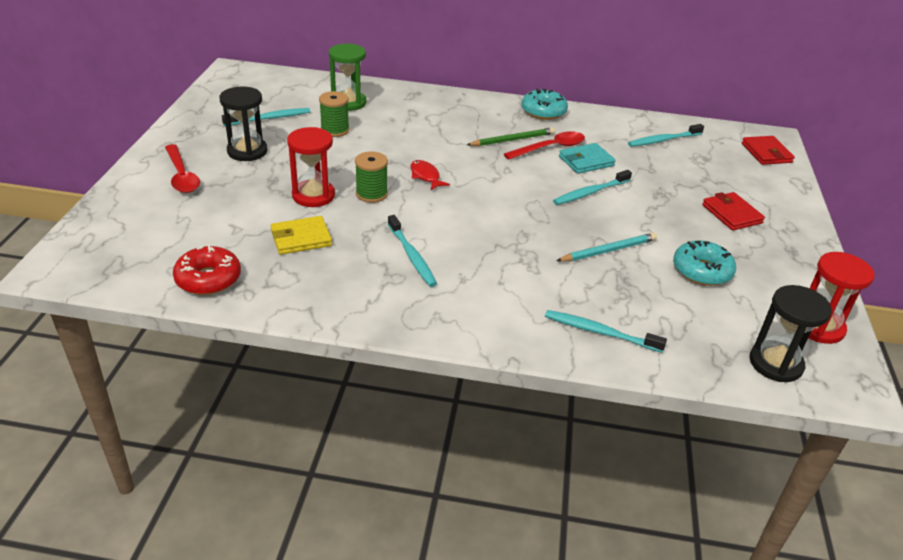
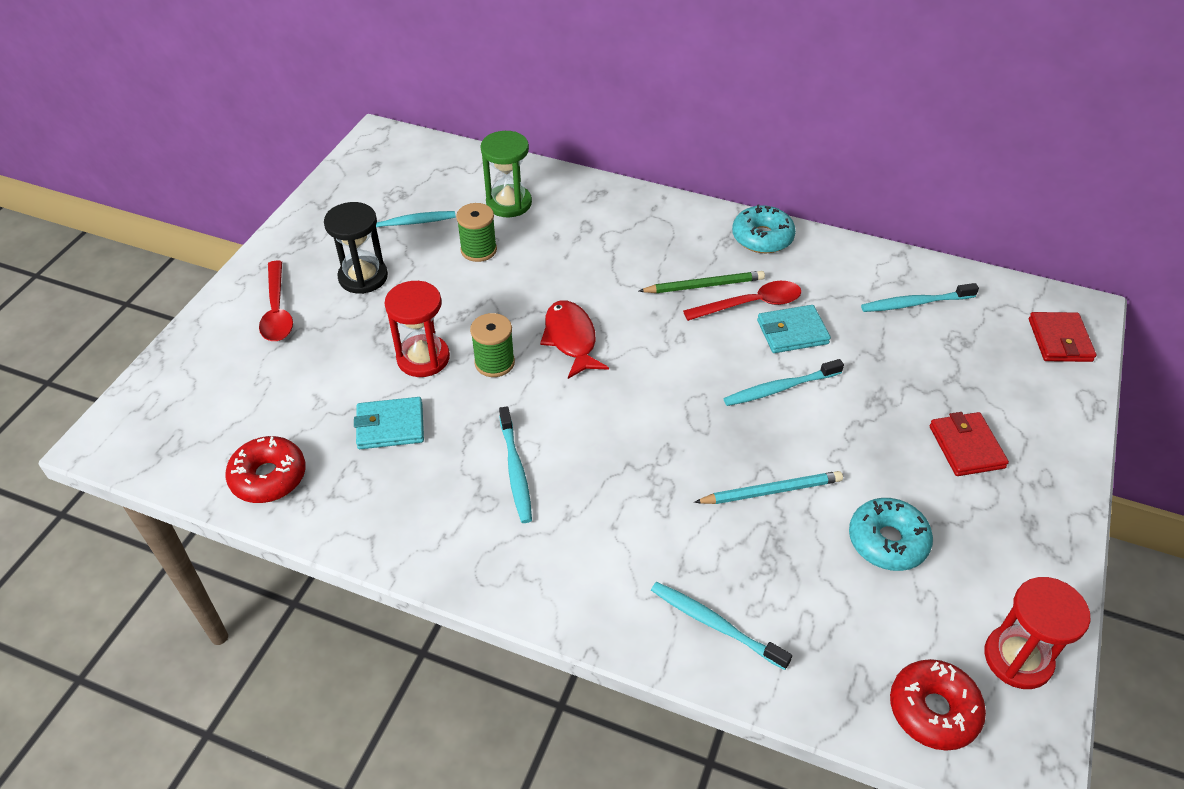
camera: 15 degrees right, 10 degrees up
(301, 238) = (390, 426): yellow wallet -> turquoise wallet
(425, 176) = (571, 339): red fish -> red fish, size x1.50
(775, 363) = (933, 710): black hourglass -> red donut

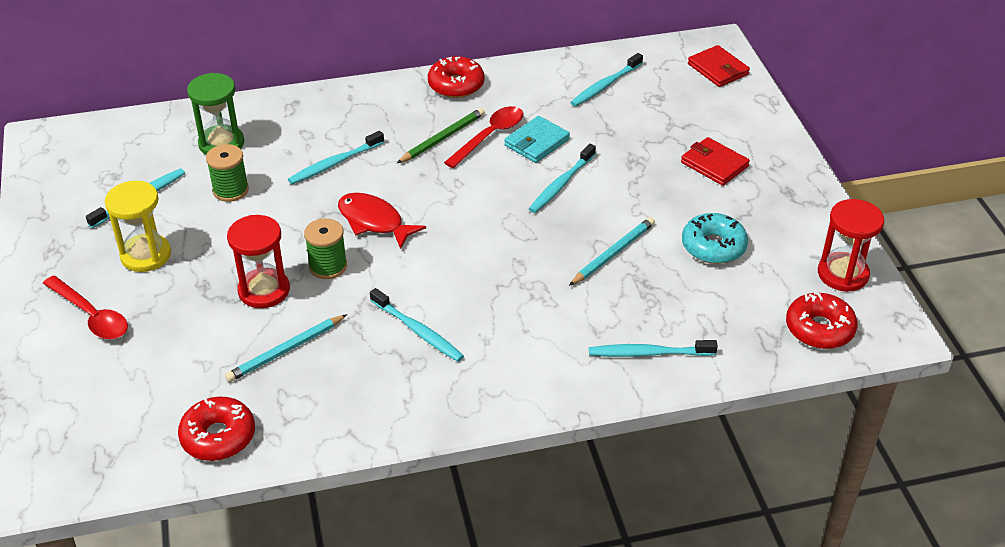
camera: 35 degrees left, 5 degrees down
(363, 277) = (146, 255): black hourglass -> yellow hourglass
(390, 426) = (286, 351): turquoise wallet -> turquoise pencil
(585, 265) = (334, 163): none -> turquoise toothbrush
(762, 237) = (456, 85): turquoise donut -> red donut

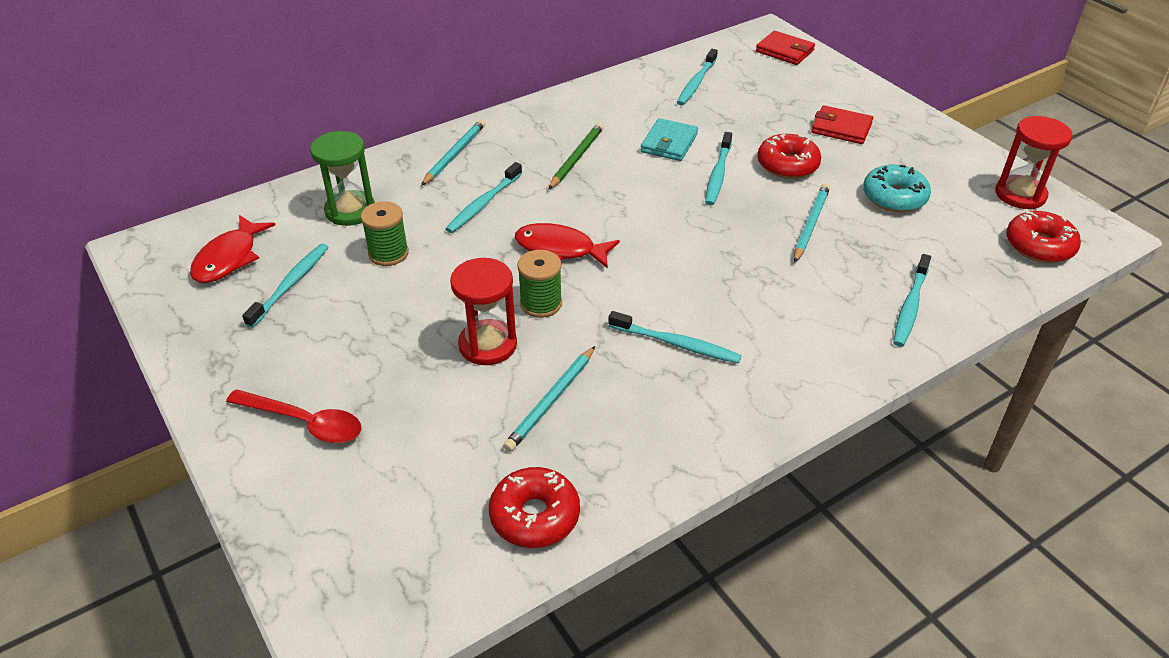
camera: 20 degrees left, 0 degrees up
(105, 163) = (229, 258): none -> red fish
(146, 255) = (332, 341): yellow hourglass -> none
(337, 110) = (454, 154): none -> turquoise pencil
(456, 85) = (557, 109): red donut -> red donut (787, 165)
(490, 136) = (621, 147): red spoon -> none
(648, 353) = (910, 307): turquoise toothbrush -> turquoise toothbrush turned 45 degrees counterclockwise

